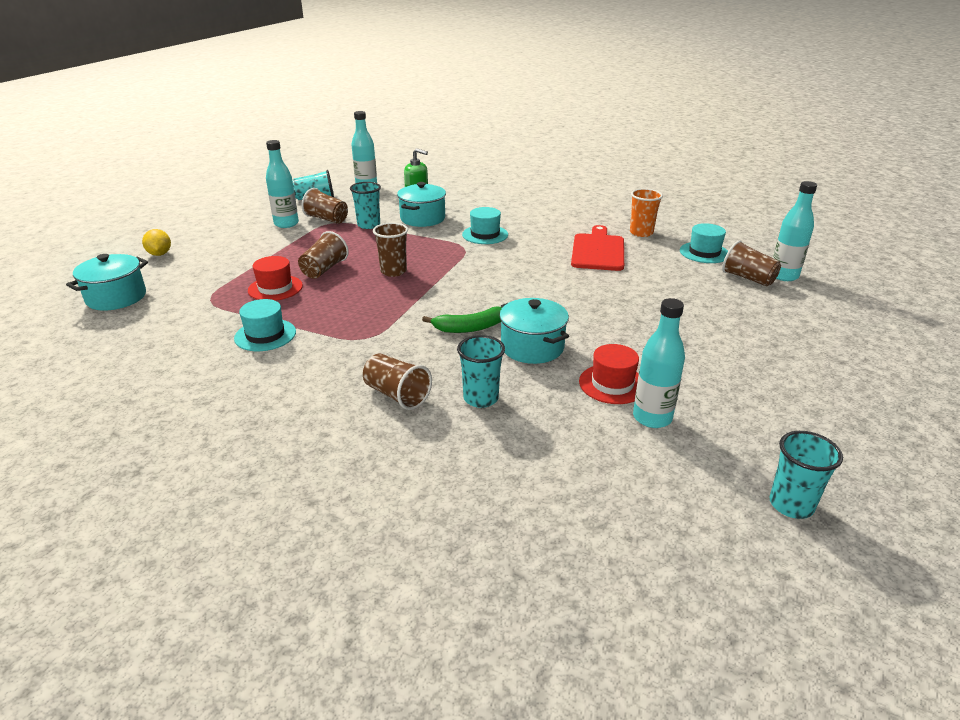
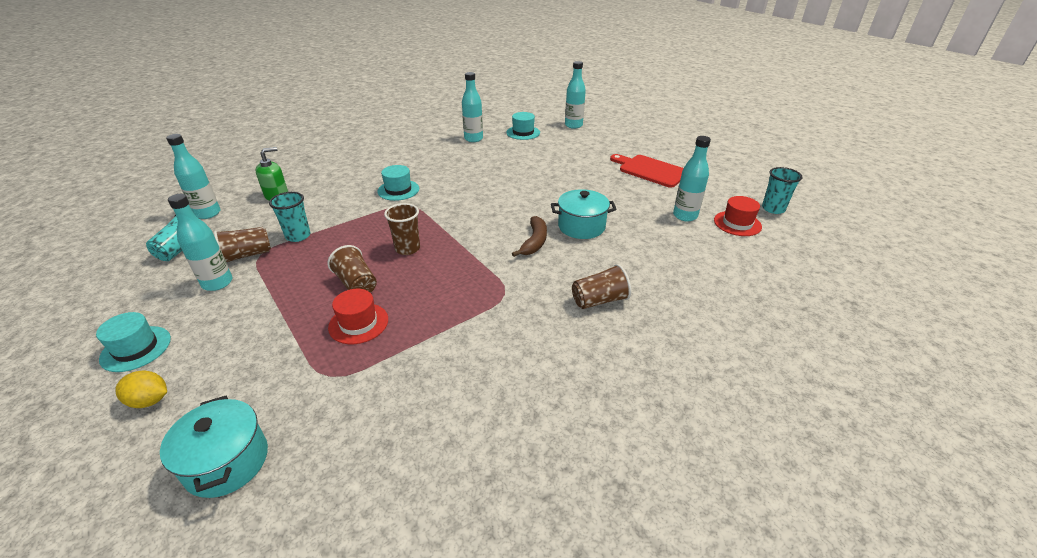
camera: 60 degrees left, 5 degrees up
(265, 335) = (446, 350): turquoise hat -> turquoise hat (136, 348)
(422, 218) = (327, 206): turquoise pot -> none
(469, 328) = (534, 242): green banana -> brown banana
(481, 398) = (628, 266): turquoise cup -> none
(598, 251) = (480, 160): red cutting board -> red cutting board (650, 170)
(612, 384) = (644, 215): red hat -> red hat (737, 223)
(641, 233) = (473, 139): orange cup -> turquoise bottle
(748, 278) = (566, 134): brown cup -> none

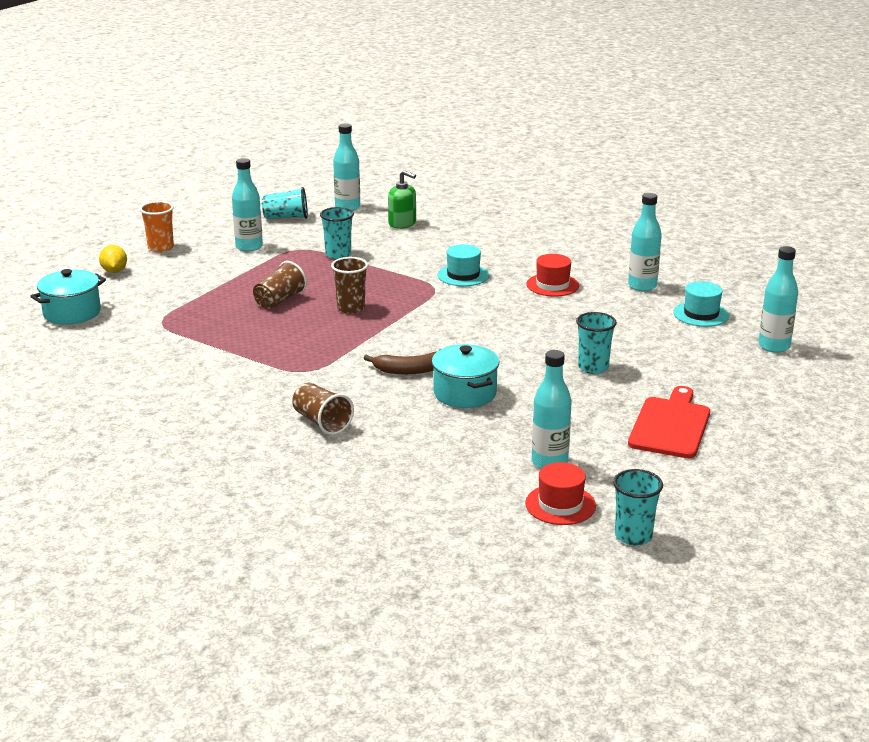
camera: 70 degrees right, 10 degrees down
(136, 348) = (161, 248): turquoise hat -> orange cup
(247, 255) = (294, 244): brown cup -> none
(358, 323) = (227, 316): red hat -> red hat (552, 285)
(569, 176) = (593, 367): none -> turquoise cup

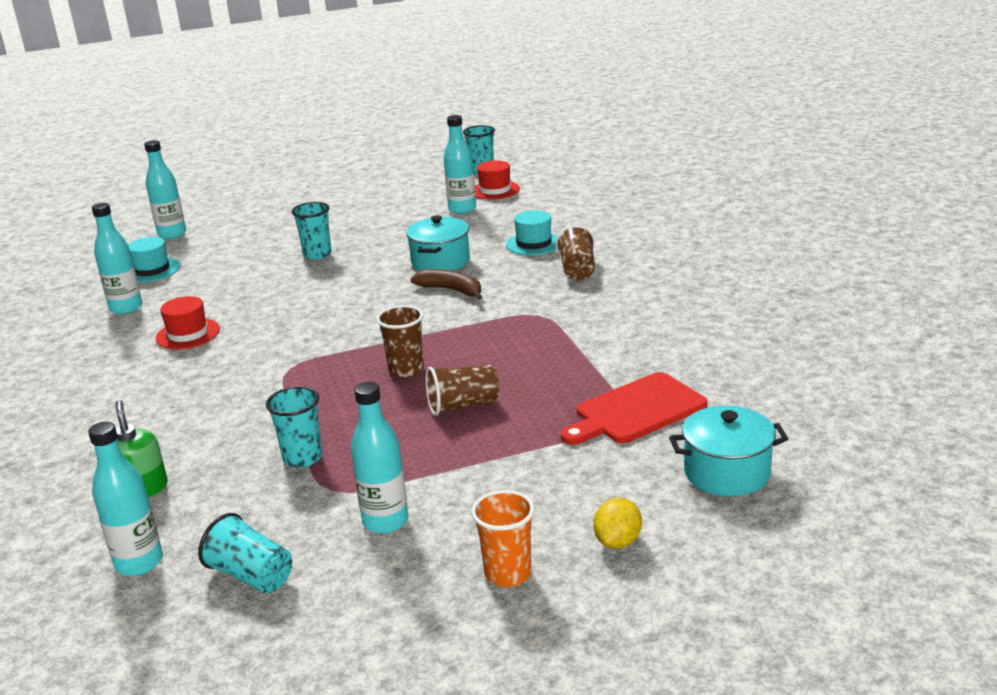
camera: 140 degrees left, 0 degrees up
(463, 275) = (236, 374): turquoise hat -> turquoise hat (534, 243)
(670, 425) = (351, 209): red cutting board -> red cutting board (636, 410)

